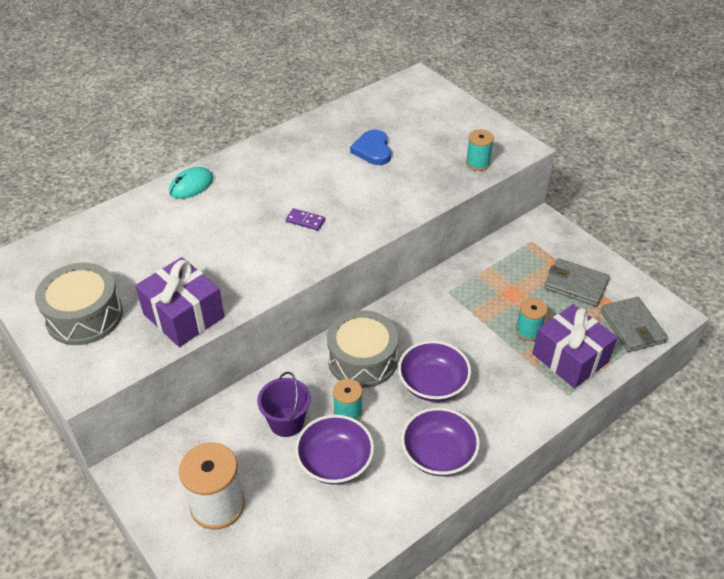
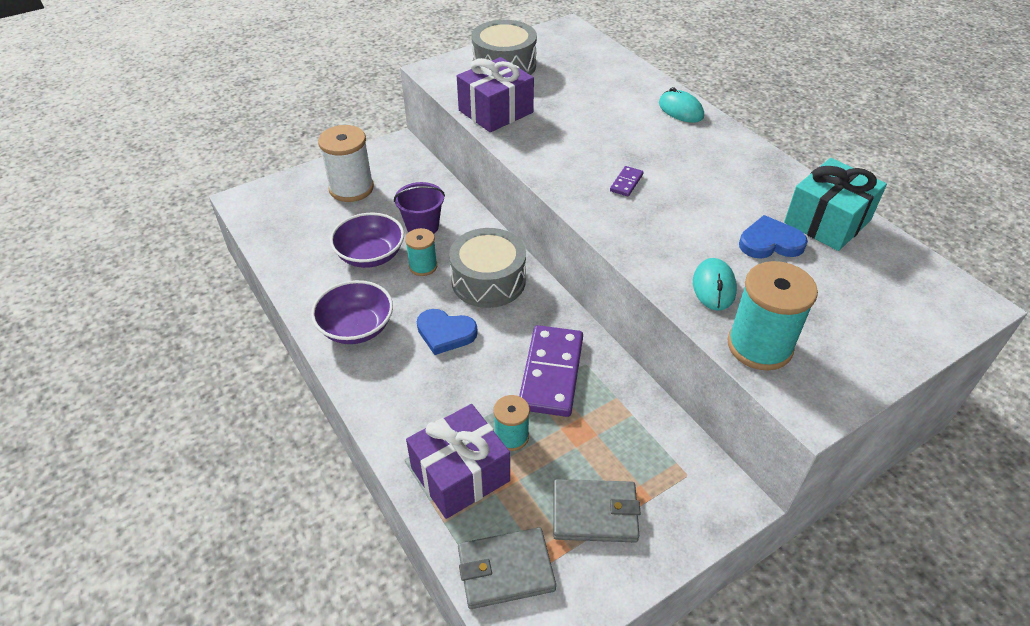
camera: 95 degrees right, 0 degrees up
(345, 122) = (827, 221): none -> turquoise gift
(426, 179) = (714, 287): none -> turquoise mouse
(432, 384) = (445, 333): purple bowl -> blue heart
(462, 311) = (551, 373): none -> purple domino
(477, 163) = (759, 346): turquoise spool -> turquoise spool, size x1.74
(575, 284) = (595, 513): grey wallet -> grey wallet turned 60 degrees clockwise

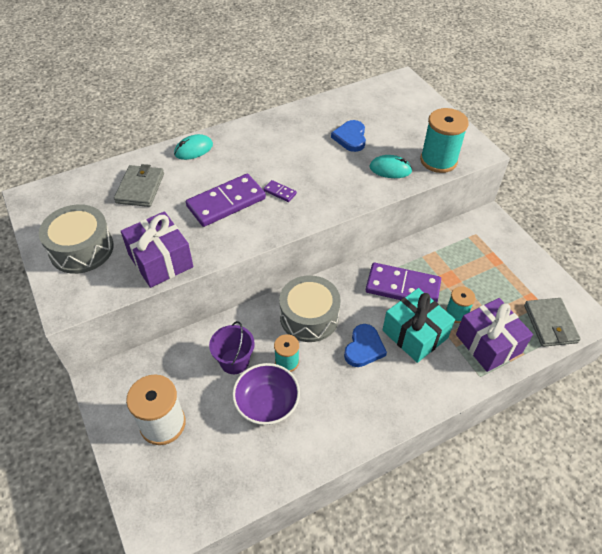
camera: 85 degrees left, 5 degrees up
(356, 327) = (355, 411): purple bowl -> none
(595, 143) = (226, 202): none -> purple domino
(595, 513) = (506, 278): grey wallet -> grey wallet (140, 188)
(827, 221) = (333, 111): turquoise gift -> turquoise gift (415, 334)

